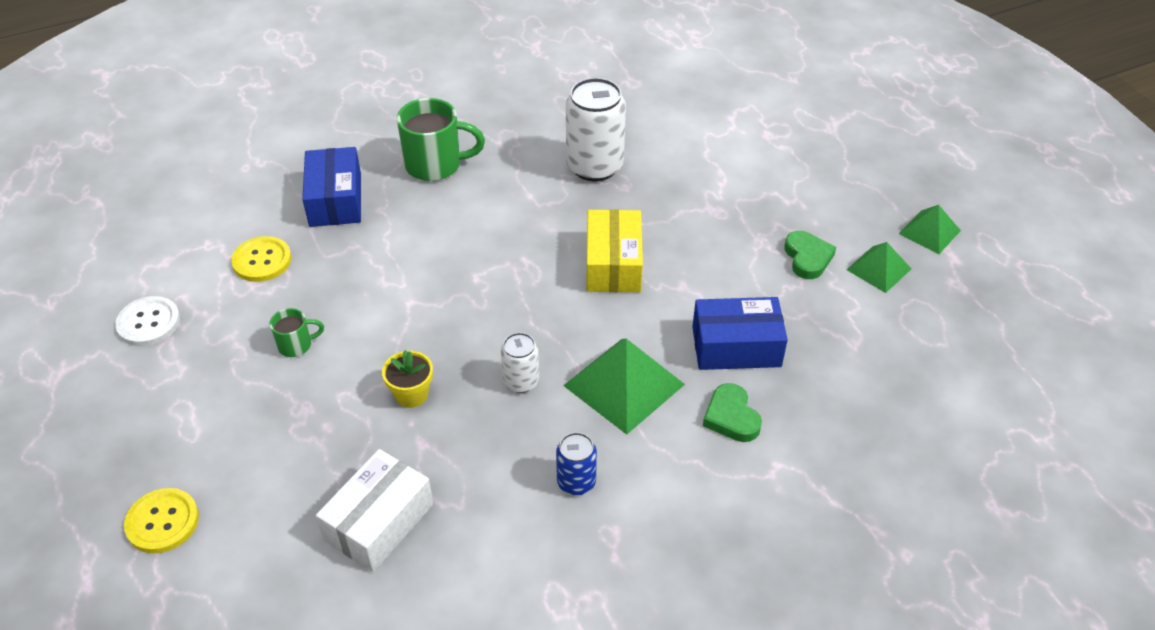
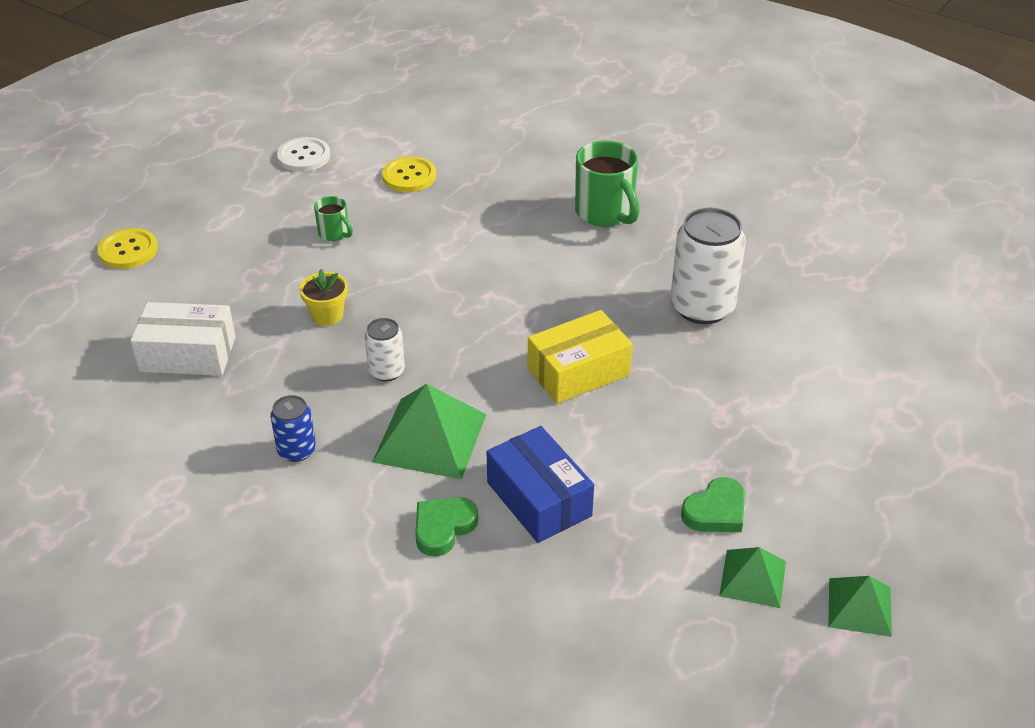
camera: 60 degrees right, 5 degrees down
(335, 200) = (509, 180): blue box -> none

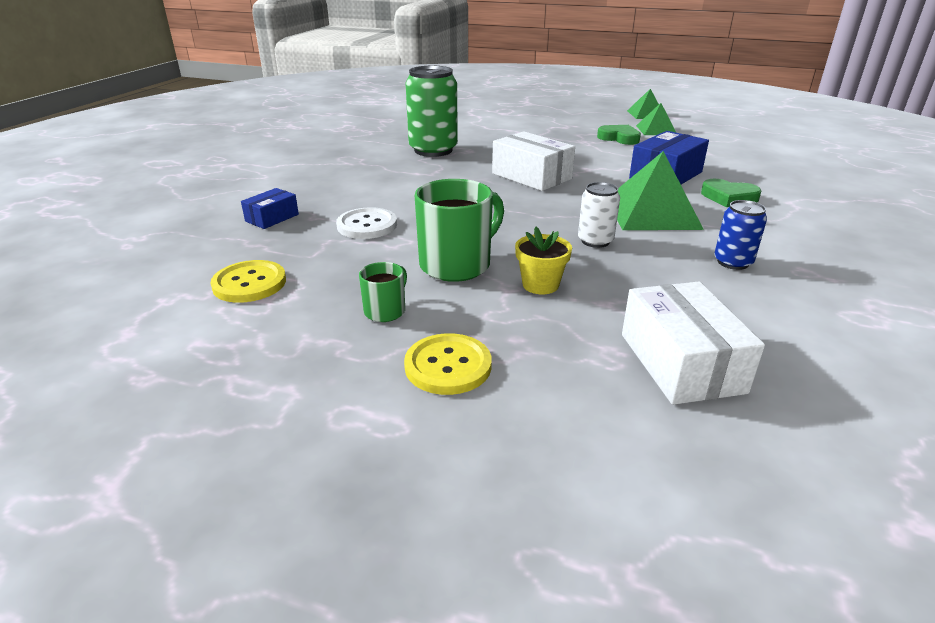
camera: 105 degrees left, 10 degrees down
(128, 250) = (503, 516): yellow button -> yellow button (448, 366)
(304, 156) = (182, 380): white button -> white button (367, 225)
(529, 186) = (272, 218): none -> blue box
(578, 372) = (531, 176): yellow box -> white box
(605, 213) = (317, 185): green mug -> green mug (457, 264)
(702, 307) = (433, 150): white can -> green can

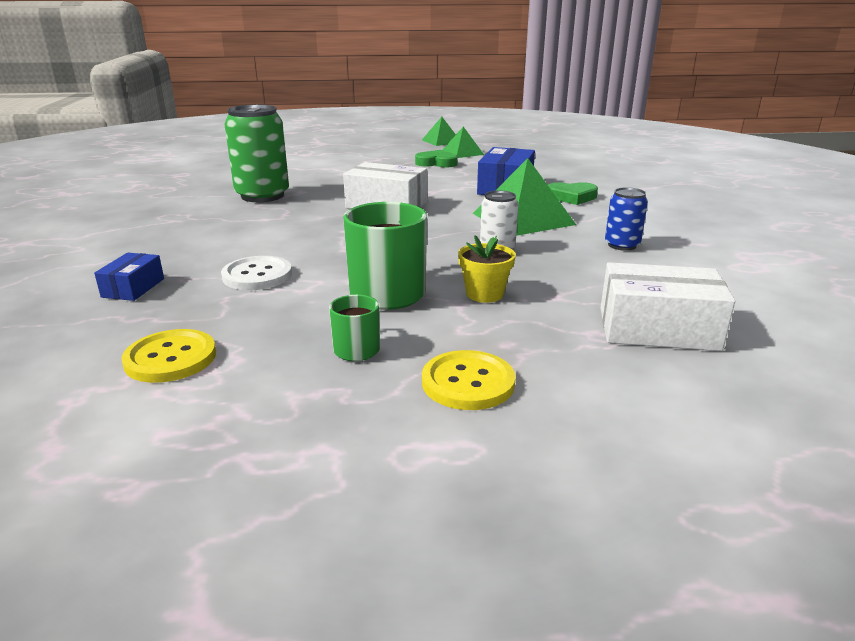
camera: 25 degrees left, 5 degrees down
(681, 362) = (657, 329): white box -> white box turned 45 degrees counterclockwise

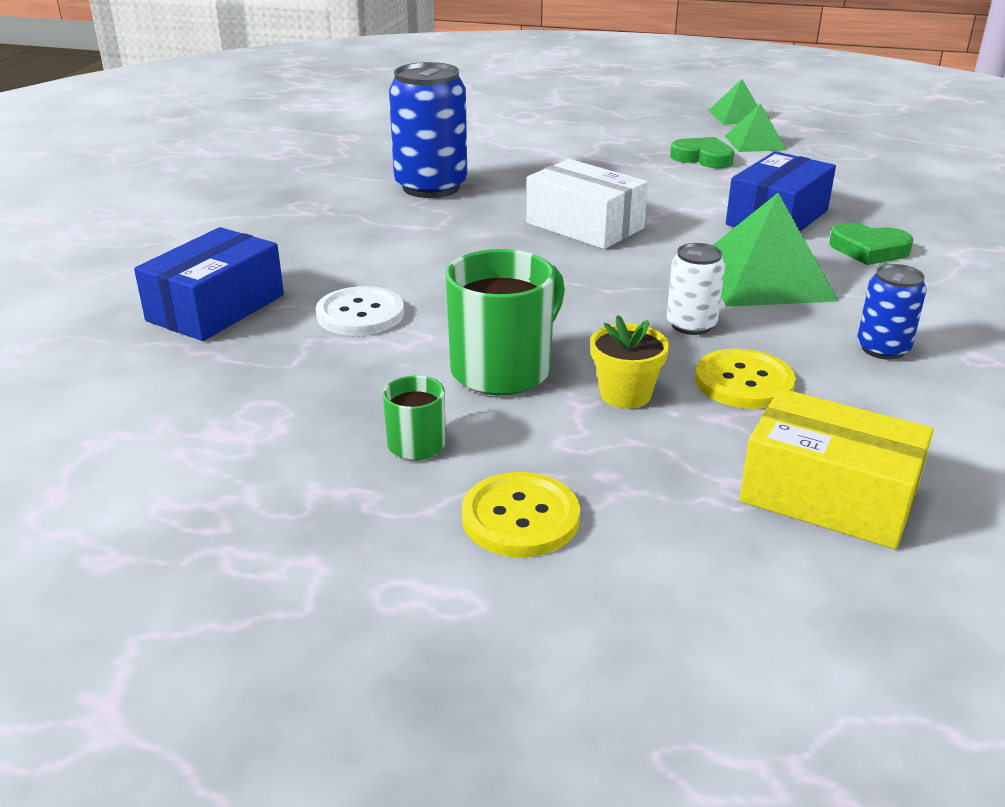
camera: 20 degrees right, 5 degrees up
(133, 288) = (216, 308): blue box -> blue box, size x1.79
(170, 358) = (212, 412): yellow button -> yellow button (744, 382)
(262, 196) = (431, 187): green can -> blue can
(657, 329) = (828, 496): white box -> yellow box

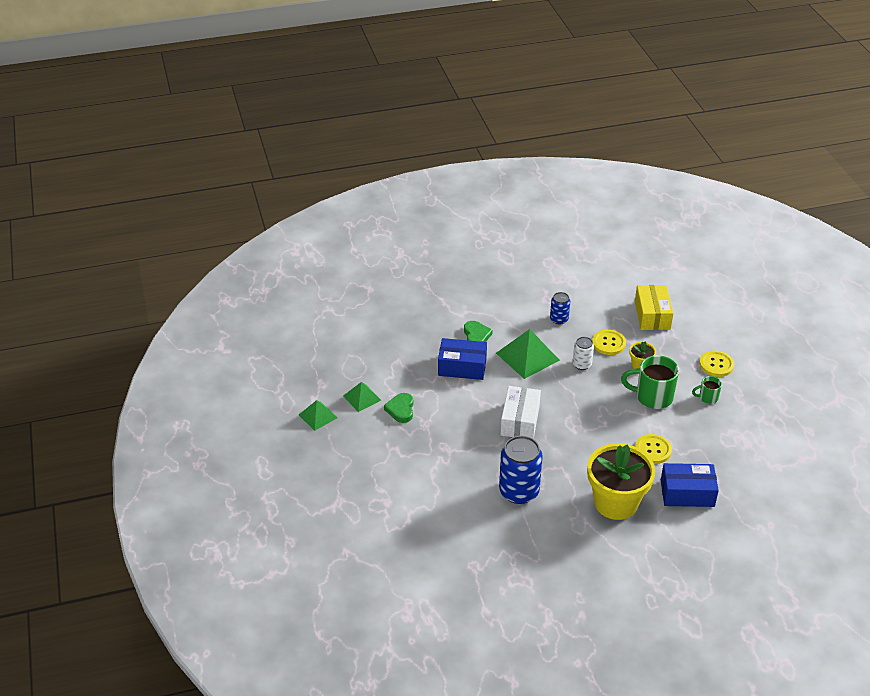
camera: 120 degrees left, 10 degrees up
(300, 243) = (616, 502): none -> yellow flower pot
(360, 314) = (653, 450): white button -> yellow button

